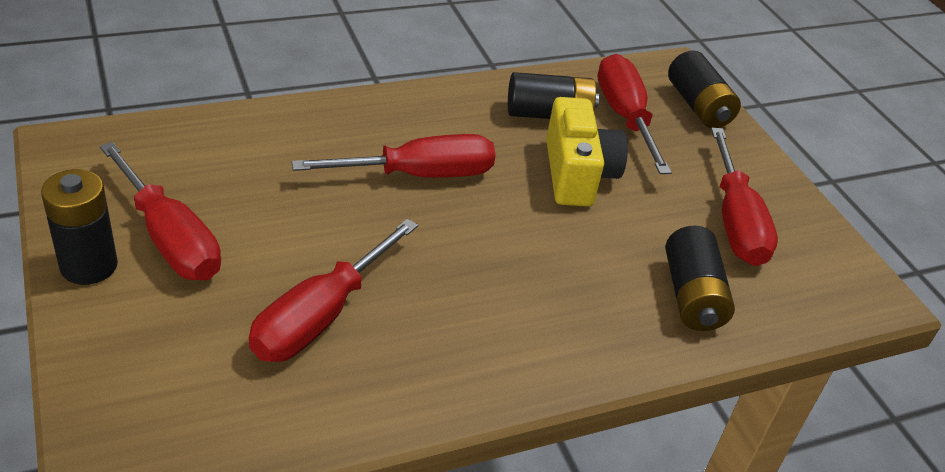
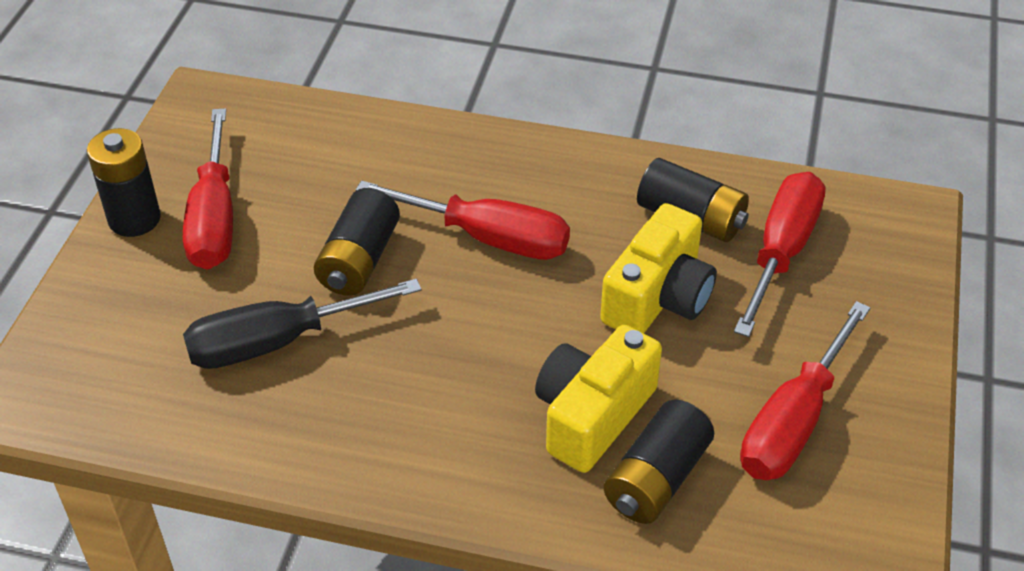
camera: 40 degrees right, 5 degrees up
(321, 316) = (278, 342): red screwdriver -> black screwdriver
(610, 270) = (592, 415): none -> yellow camera
(698, 106) = (891, 270): black battery -> black battery (359, 260)

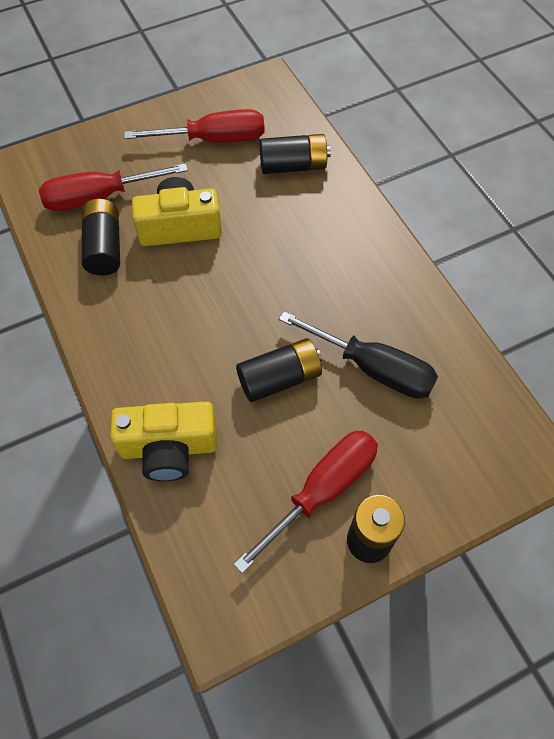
camera: 130 degrees left, 15 degrees up
(487, 238) = (203, 329): red screwdriver -> none
(592, 415) = (281, 207): yellow camera -> yellow camera (169, 448)

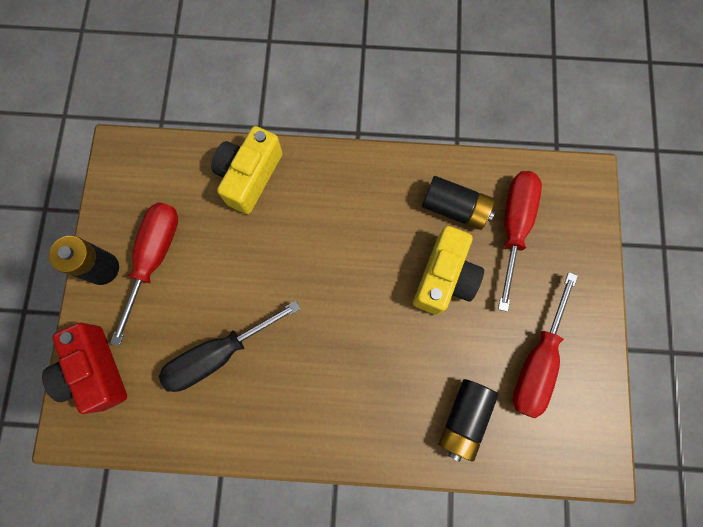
camera: 120 degrees right, 15 degrees up
(280, 378) = (254, 279): black battery -> none
(322, 490) = (154, 259): red screwdriver -> red screwdriver turned 150 degrees counterclockwise
(471, 473) = (95, 371): none -> red camera

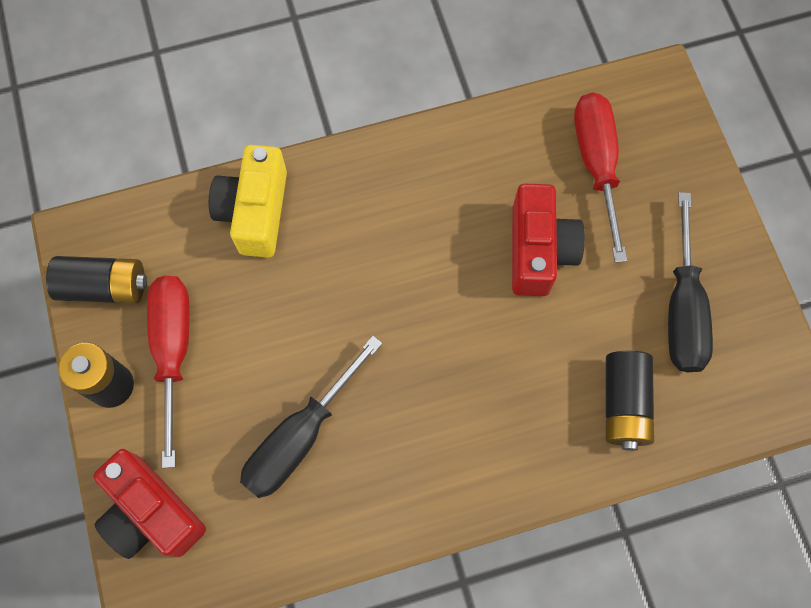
camera: 20 degrees left, 5 degrees down
(444, 277) = (538, 250): yellow camera -> red camera
(455, 208) = (519, 166): black battery -> black battery (104, 287)
(537, 361) = (682, 308): red screwdriver -> black screwdriver

